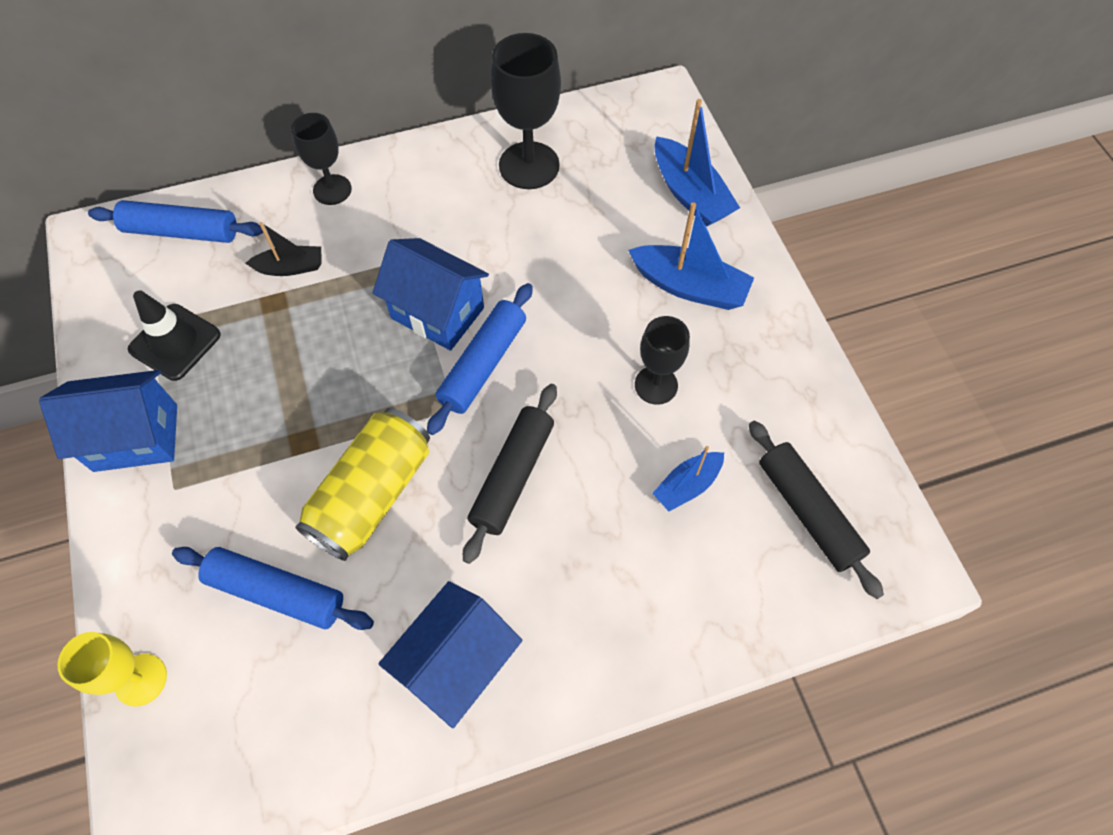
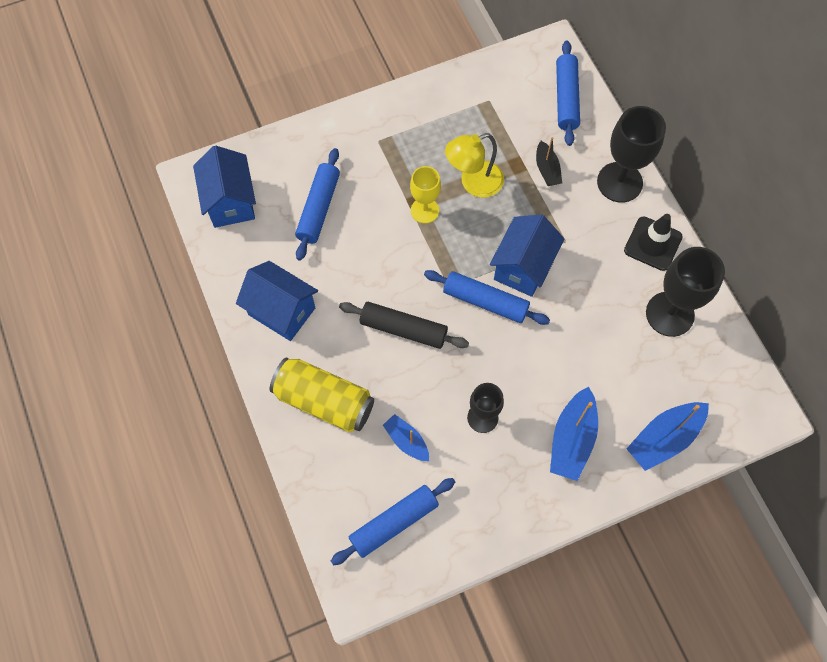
camera: 85 degrees right, 5 degrees up
(136, 437) = (409, 112): blue house -> blue house (230, 202)
(141, 679) = (267, 153): yellow goblet -> yellow goblet (424, 210)
(175, 342) = (478, 116): black traffic cone -> black traffic cone (653, 244)
(288, 360) = (473, 183): none -> yellow lamp
(332, 190) = (619, 182): black goblet -> black goblet, size x1.61
(372, 494) = (384, 248): yellow can -> yellow can (324, 401)
(808, 512) = (394, 523): black rolling pin -> blue rolling pin

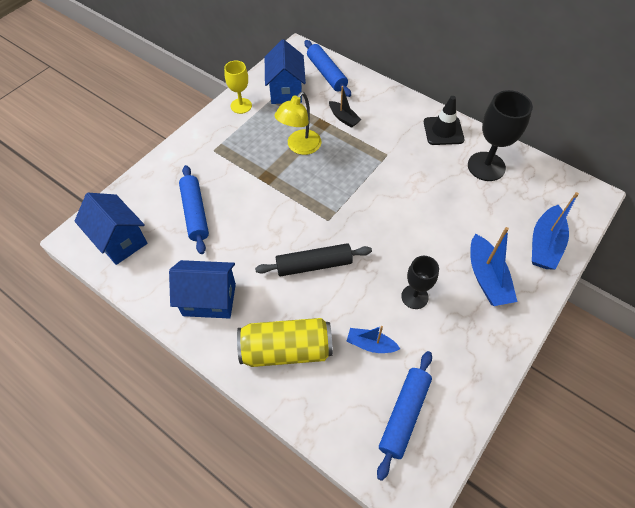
camera: 30 degrees left, 10 degrees down
(424, 210) = (276, 179): yellow goblet -> yellow goblet (241, 106)
(485, 301) = (360, 217): blue rolling pin -> none
(523, 267) = (370, 183): blue house -> blue house (286, 90)
(619, 182) = (395, 105): black goblet -> none

